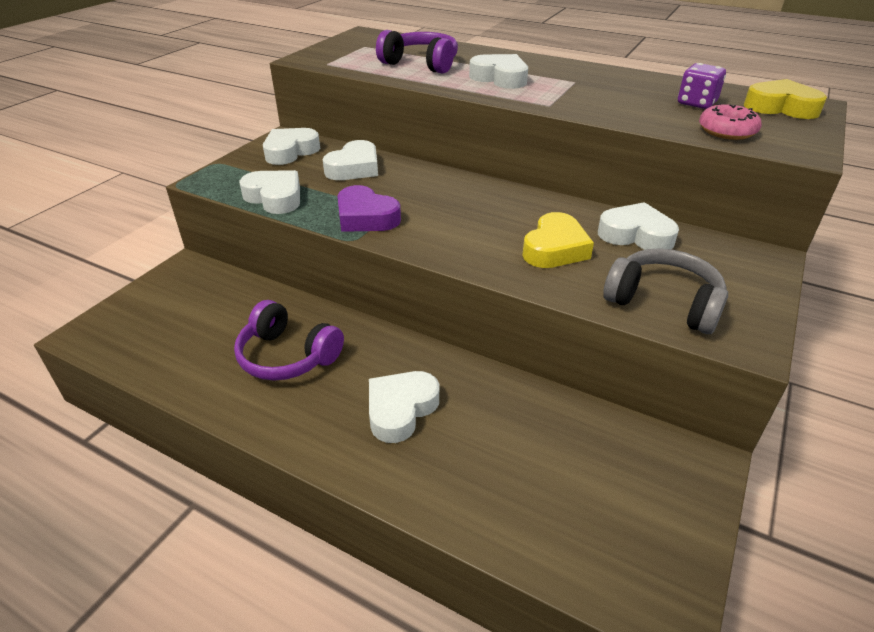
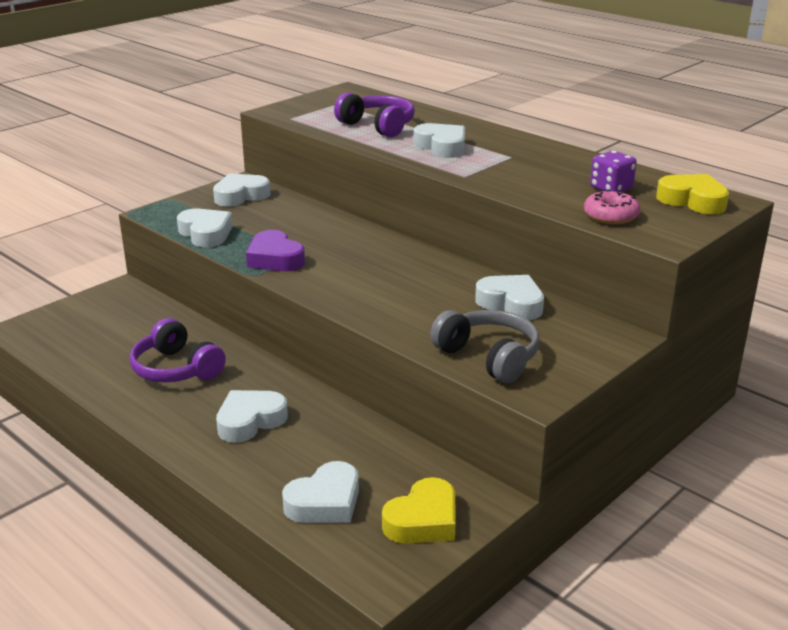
camera: 15 degrees right, 10 degrees down
(354, 168) = (290, 216): white heart -> white heart (325, 502)
(555, 248) = (426, 304): yellow heart -> yellow heart (423, 520)

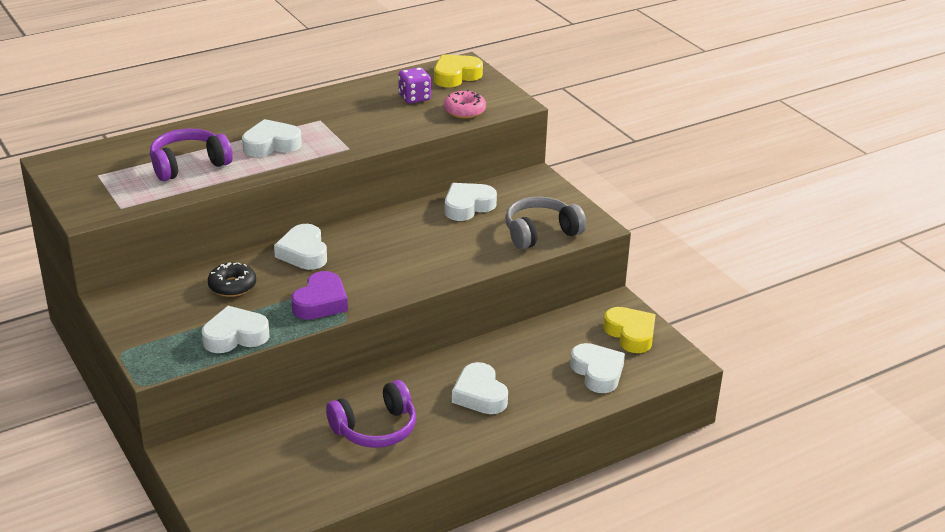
camera: 75 degrees left, 5 degrees up
(240, 196) = (152, 305): white heart -> white heart (303, 253)
(275, 259) = (321, 302): purple heart -> purple heart turned 45 degrees counterclockwise
(283, 219) = (232, 286): none -> black donut

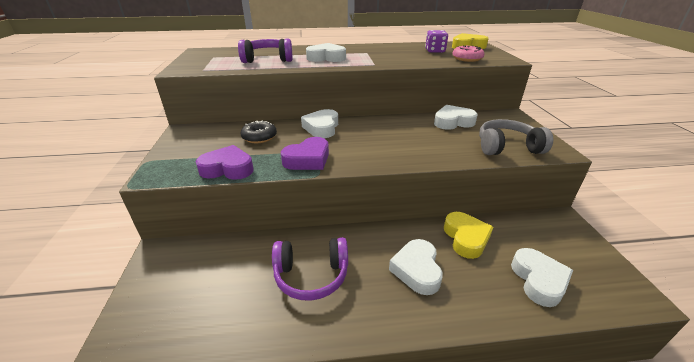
camera: 25 degrees right, 0 degrees up
(235, 336) = (228, 168): white heart -> purple heart
(630, 334) = (576, 250): yellow heart -> yellow heart (466, 238)

